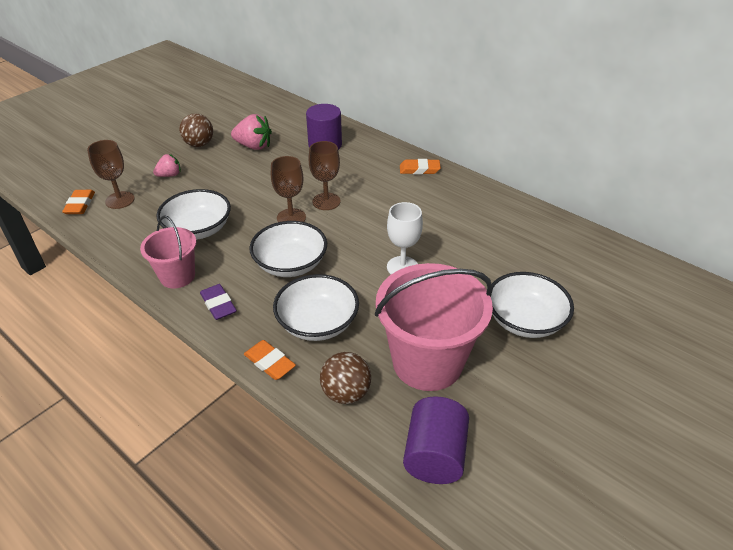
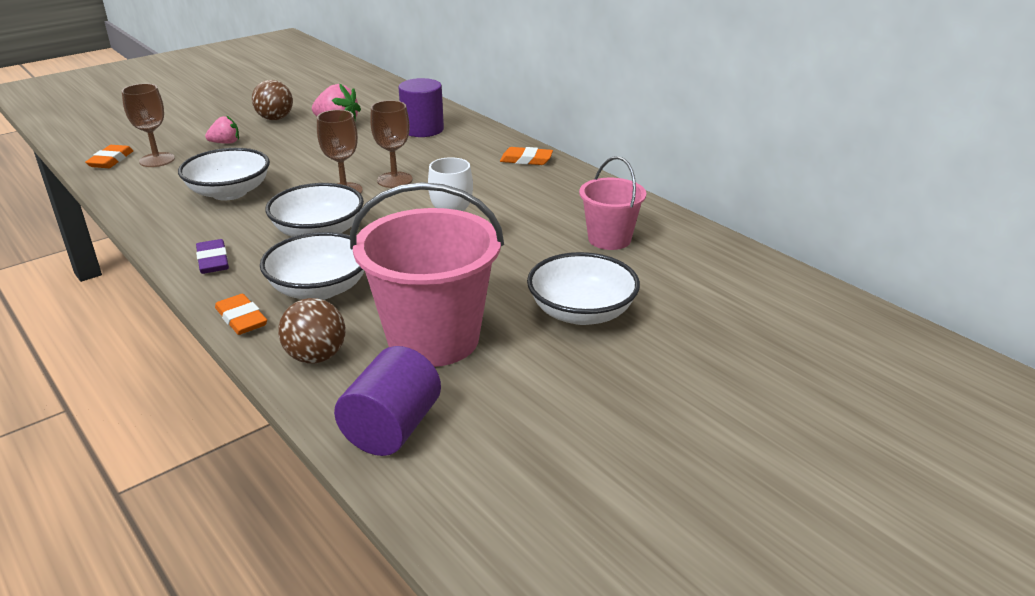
camera: 10 degrees right, 10 degrees down
(177, 276) = (181, 231): pink bucket -> pink bucket (609, 239)

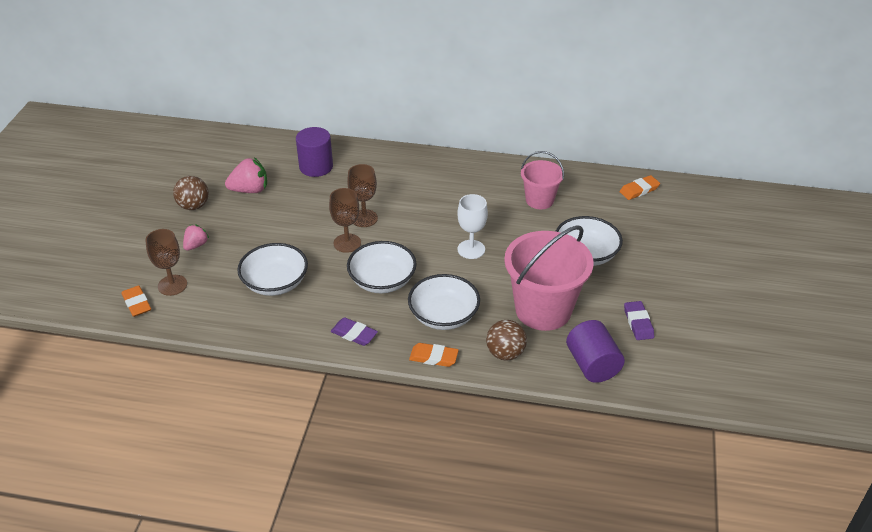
camera: 40 degrees left, 10 degrees up
(526, 160) = (418, 162): orange eraser -> orange eraser (639, 190)
(531, 417) = (638, 323): none -> purple eraser

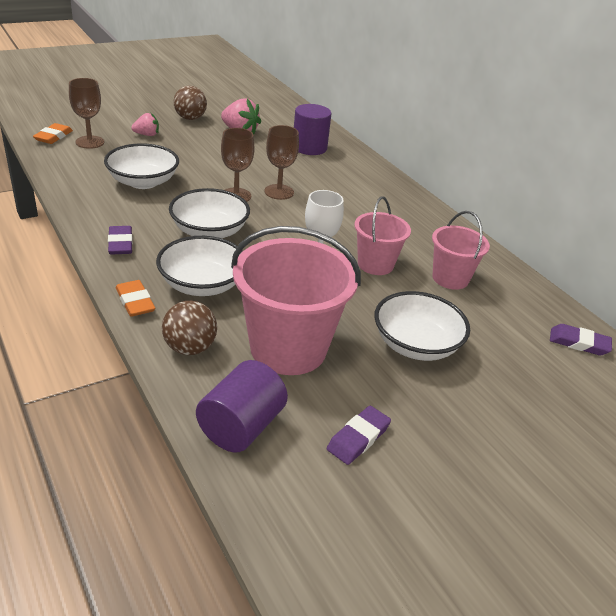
camera: 45 degrees right, 5 degrees down
(495, 223) = (375, 264): none -> pink bucket
(639, 190) = (578, 343): orange eraser -> purple eraser

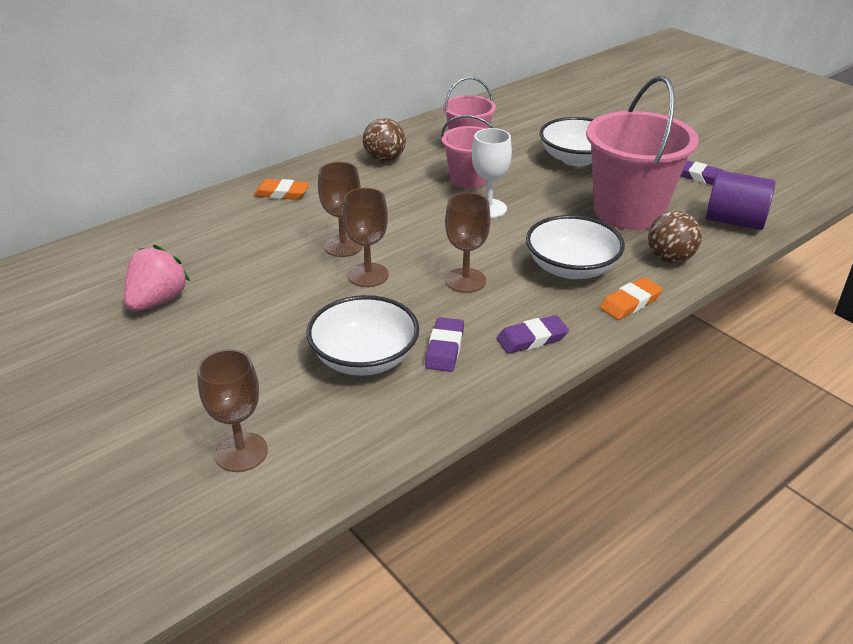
camera: 95 degrees left, 0 degrees up
(53, 136) = (229, 508): orange eraser -> orange eraser (282, 193)
(147, 135) = (192, 393): pink strawberry -> none
(190, 118) = (108, 360): brown ball -> brown ball (384, 159)
(209, 231) = (465, 280): white bowl -> brown goblet
(309, 147) = (200, 237): purple cylinder -> none
(578, 343) = (523, 101): purple eraser -> purple eraser (445, 348)

